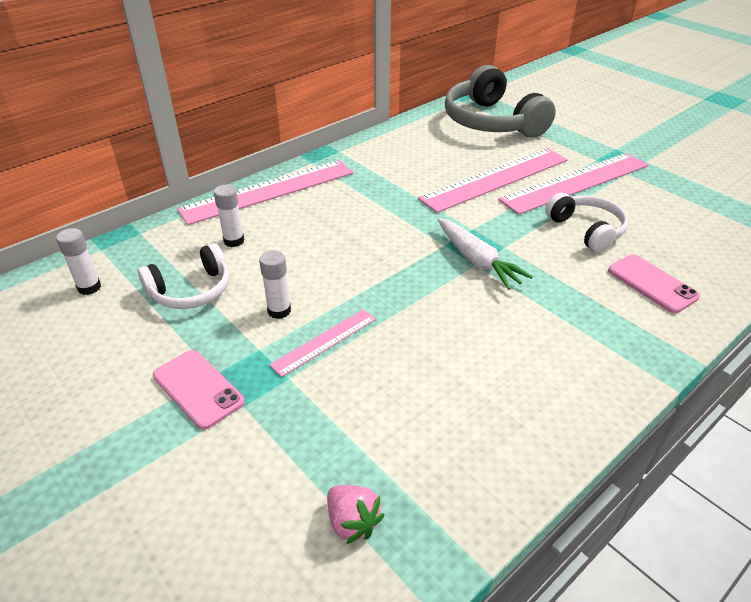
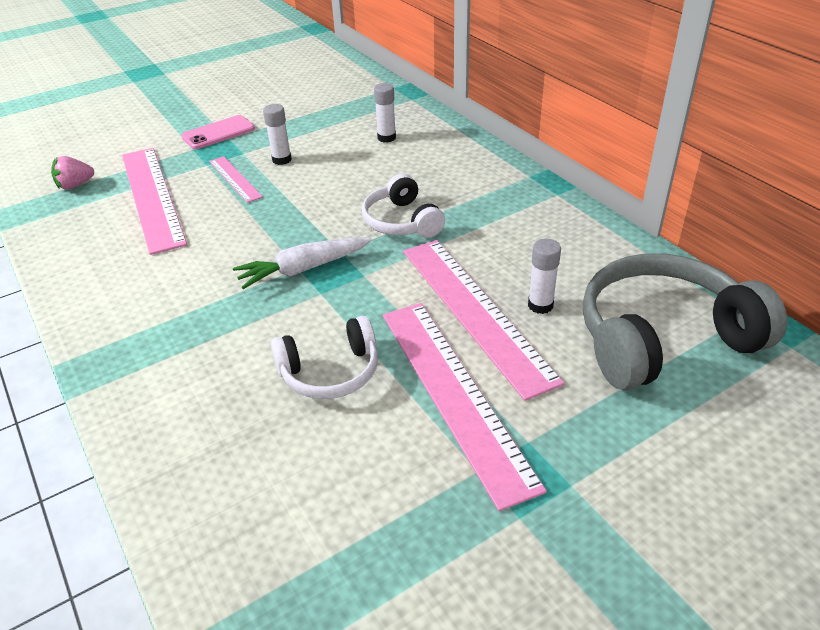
camera: 100 degrees right, 0 degrees up
(89, 287) = (345, 89): white glue stick -> white glue stick (540, 305)
(191, 290) = (324, 124): white headphones -> white headphones (402, 221)
(268, 191) = (469, 152): pink ruler -> pink ruler (151, 197)
(652, 283) = (202, 401): pink phone -> none

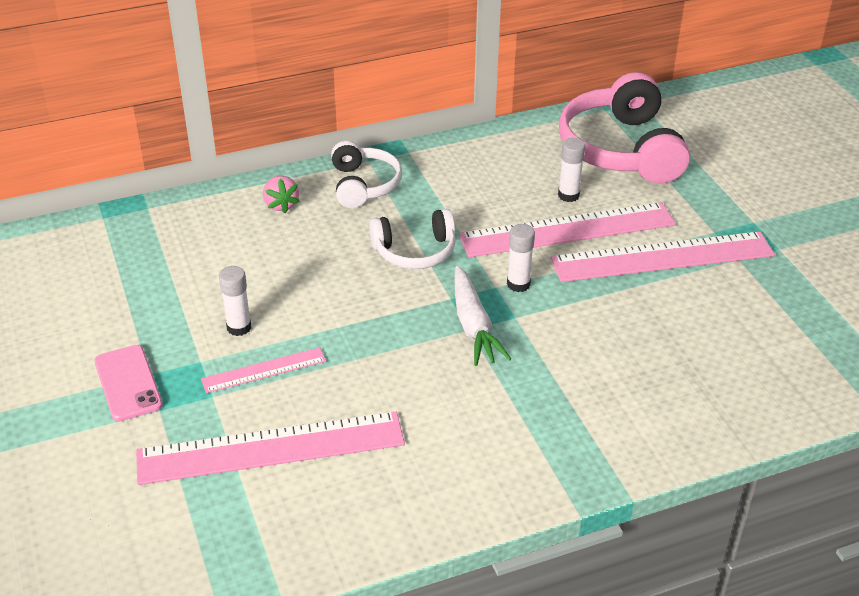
camera: 80 degrees left, 0 degrees up
(75, 185) = (198, 533): pink strawberry -> pink strawberry (281, 205)
(330, 372) = (626, 320): white headphones -> white headphones (364, 185)
(386, 138) = (234, 239): white glue stick -> white glue stick (518, 284)
(663, 338) = (621, 149): grey headphones -> pink headphones

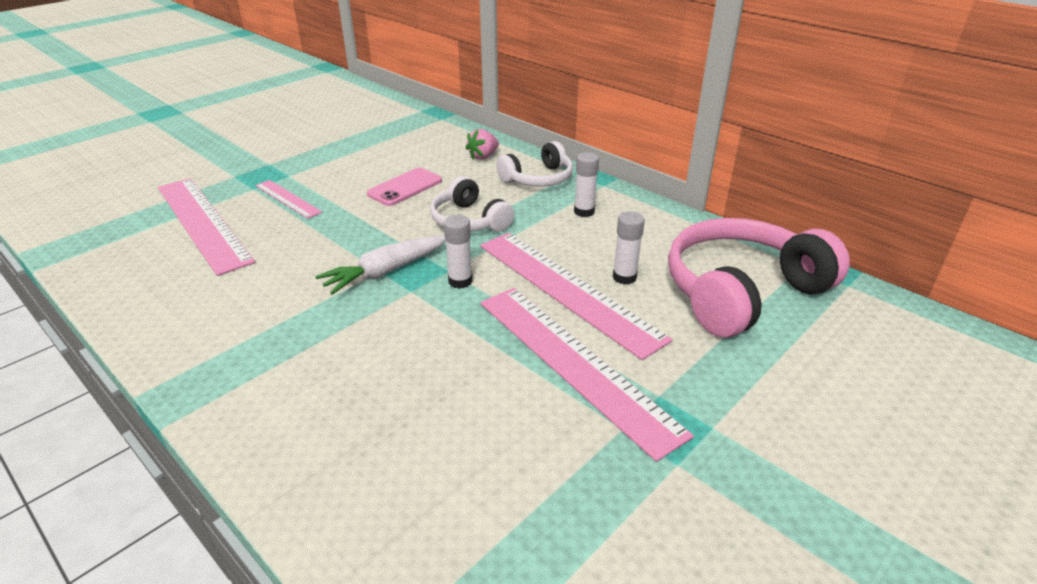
camera: 65 degrees right, 5 degrees down
(128, 383) = (257, 160): pink phone -> pink phone (405, 187)
(239, 327) = (331, 178): white glue stick -> white glue stick (584, 212)

